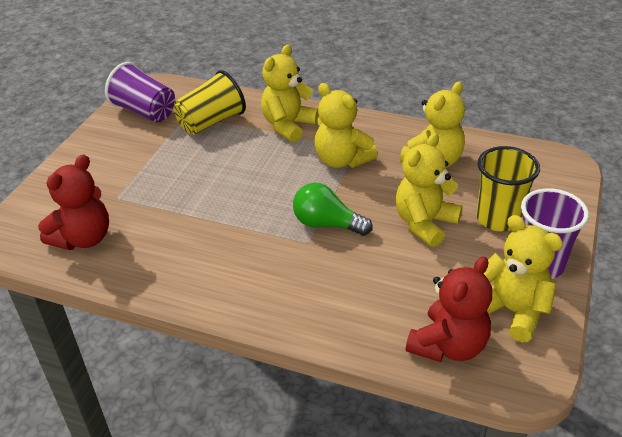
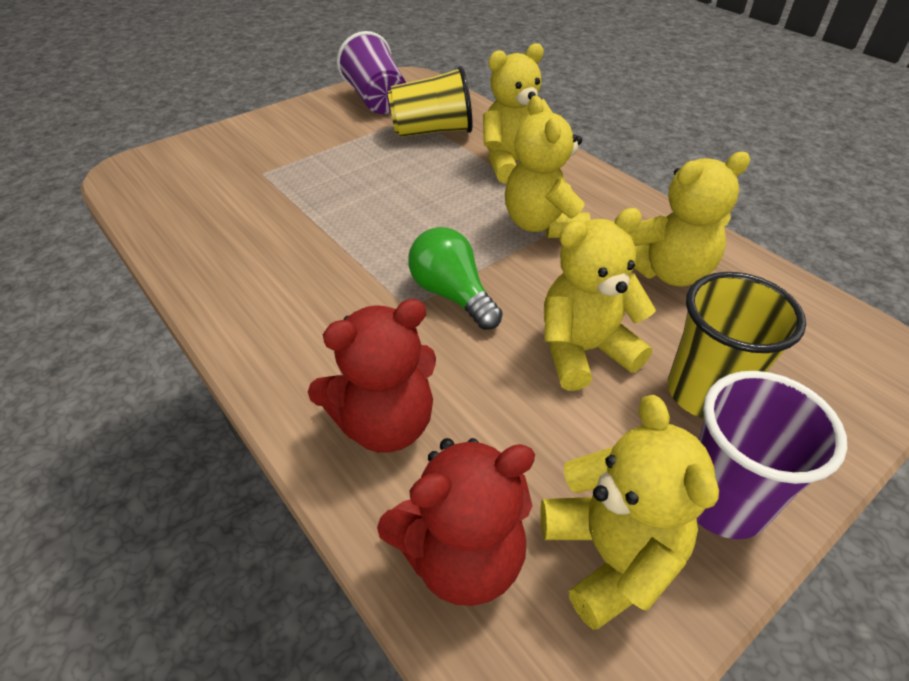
camera: 30 degrees right, 5 degrees up
(83, 238) = (189, 201): red teddy bear -> red teddy bear (385, 423)

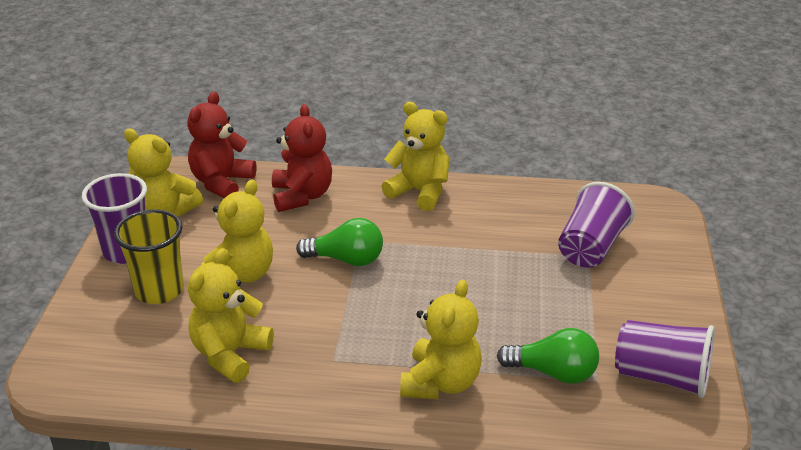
camera: 135 degrees right, 10 degrees down
(247, 176) = (590, 247): none -> purple cup
(385, 423) = (302, 196): red teddy bear -> red teddy bear turned 150 degrees clockwise
(432, 131) = (553, 372): yellow cup -> green light bulb
(542, 224) = (349, 338): yellow teddy bear -> yellow teddy bear (419, 192)

